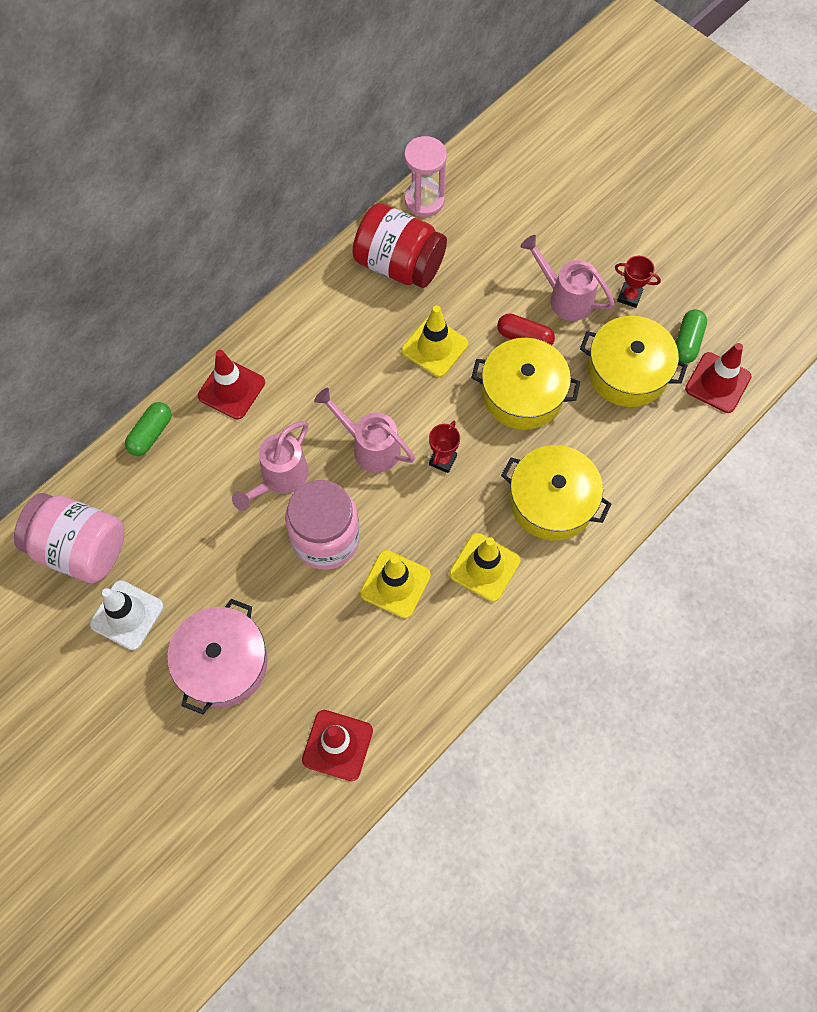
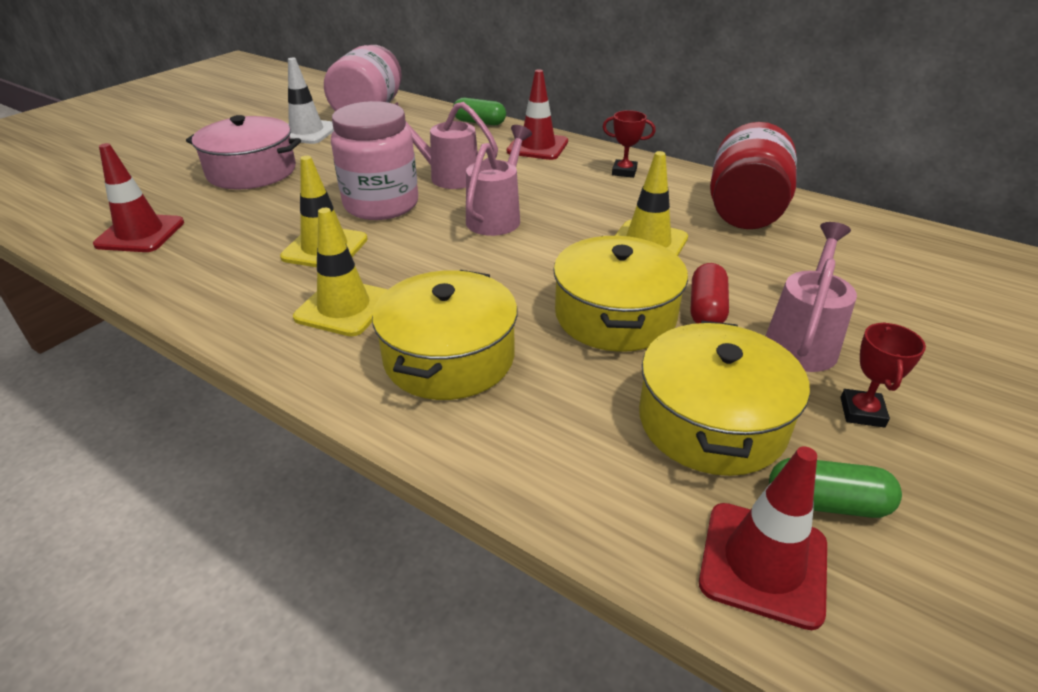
camera: 80 degrees right, 30 degrees down
(424, 200) = (848, 218): pink hourglass -> none
(442, 460) = (492, 263): red trophy -> red trophy (624, 172)

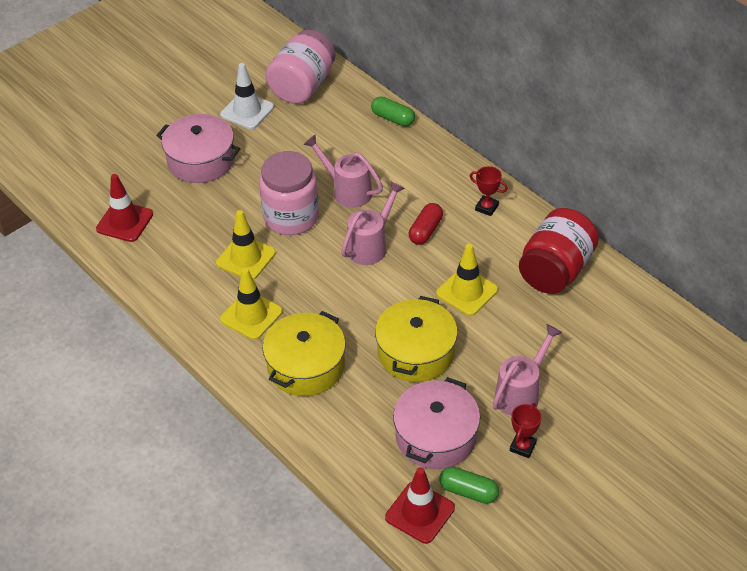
camera: 15 degrees right, 10 degrees up
(537, 147) = (430, 162): red traffic cone -> none
(706, 309) = (476, 358): red capsule -> red capsule (425, 231)
(711, 421) = (436, 436): yellow pot -> pink pot

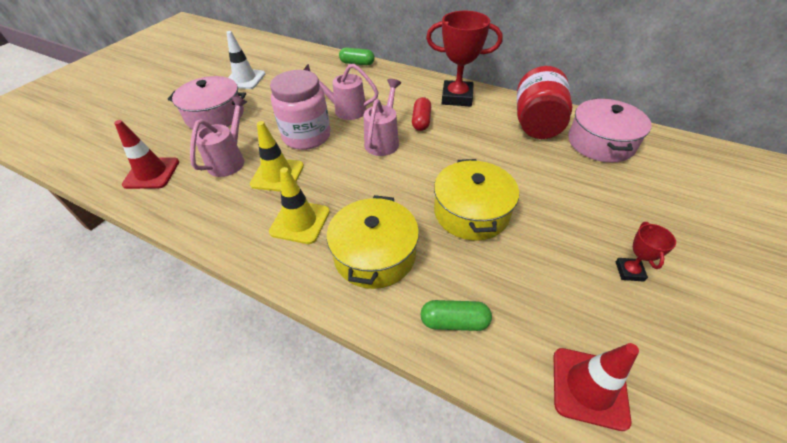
camera: 20 degrees left, 0 degrees up
(302, 86) = (282, 59): pink jar -> none
(436, 436) = (543, 287): pink pot -> pink pot (600, 142)
(467, 292) = (481, 154): yellow traffic cone -> none
(468, 491) = (618, 340): green capsule -> green capsule (454, 321)
(486, 207) = (457, 97): red trophy -> red trophy, size x2.07
(521, 393) = (586, 221): pink watering can -> pink watering can (229, 160)

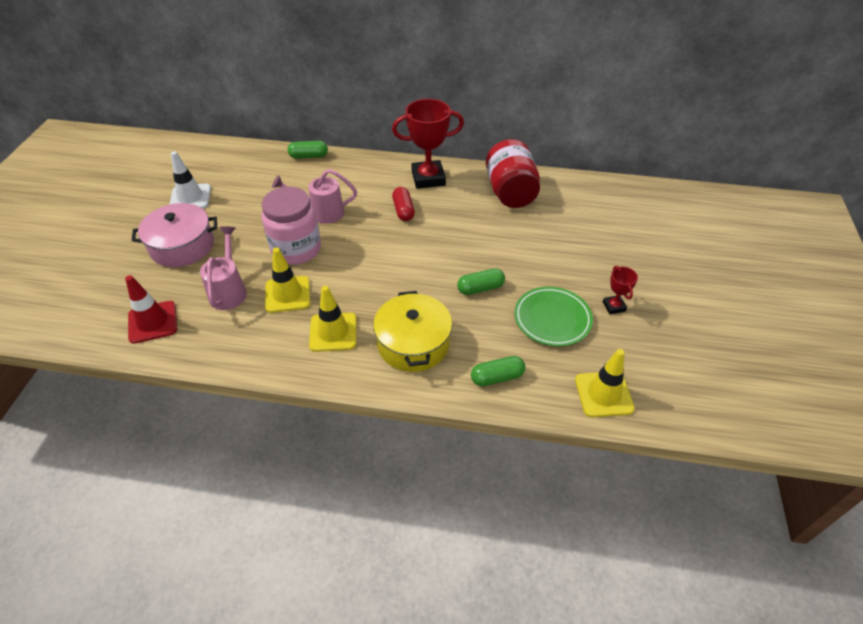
camera: 20 degrees left, 0 degrees up
(383, 141) = (375, 238): pink watering can -> none
(471, 212) = (480, 288): yellow pot -> green capsule
(545, 267) = (552, 319): none -> green plate
(589, 387) = (603, 394): red traffic cone -> yellow traffic cone
(600, 142) = (569, 200): pink pot -> none

